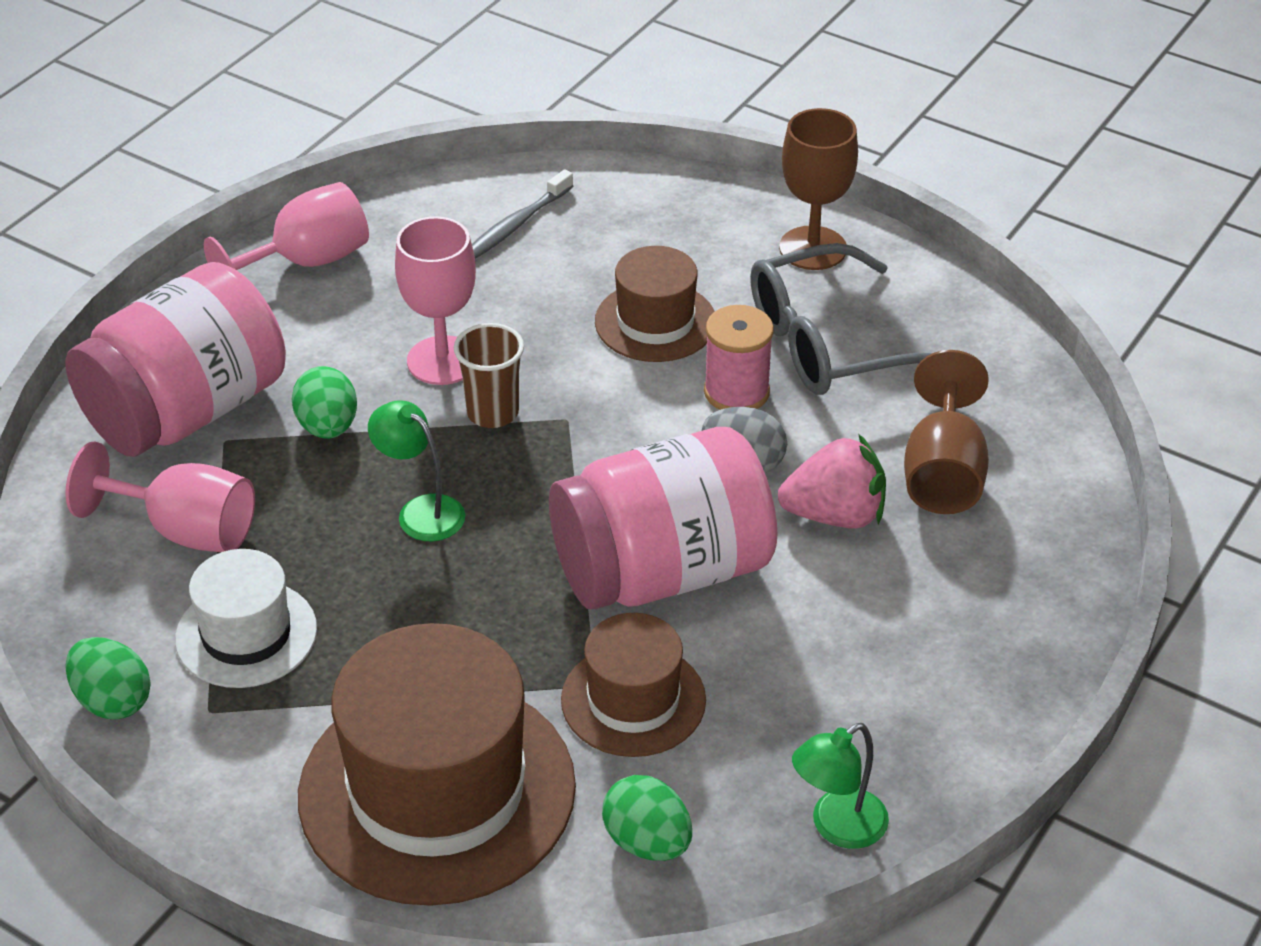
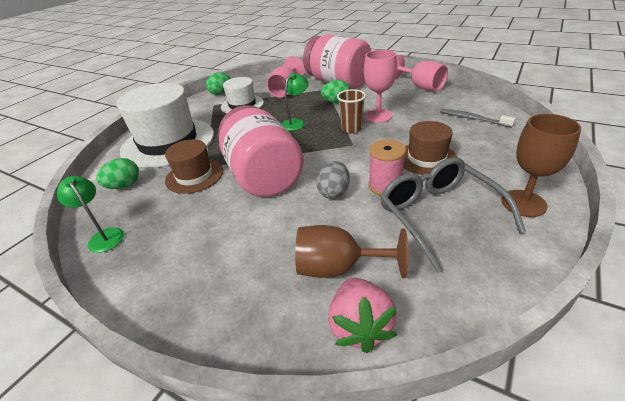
camera: 90 degrees right, 5 degrees down
(437, 790) = (168, 142): brown hat -> white hat
(835, 515) = (300, 225): pink strawberry -> pink strawberry (360, 326)

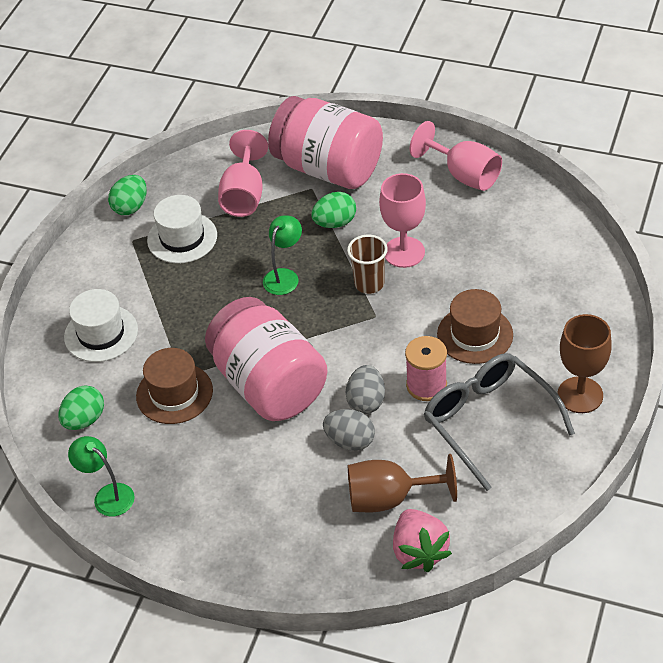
camera: 10 degrees left, 10 degrees up
(168, 142) = (101, 333): white hat -> white hat, size x0.54
(313, 218) = (350, 441): none -> grey egg
(473, 119) = (537, 251): grey toothbrush -> none

